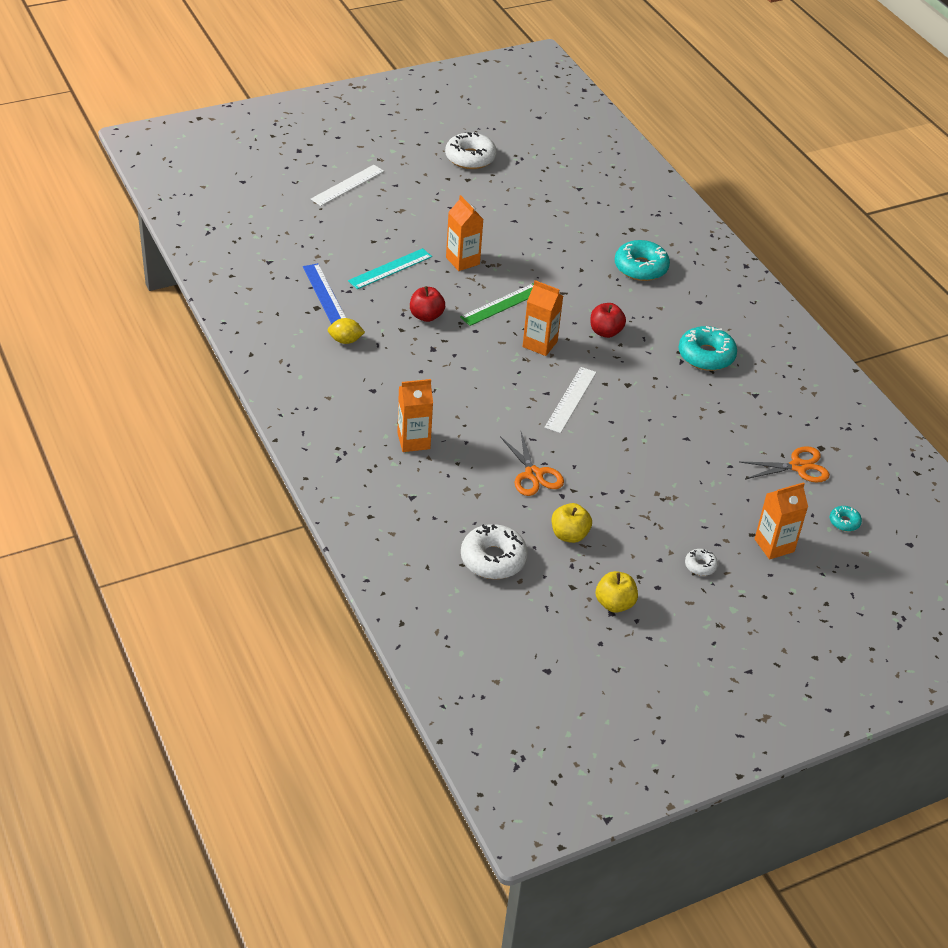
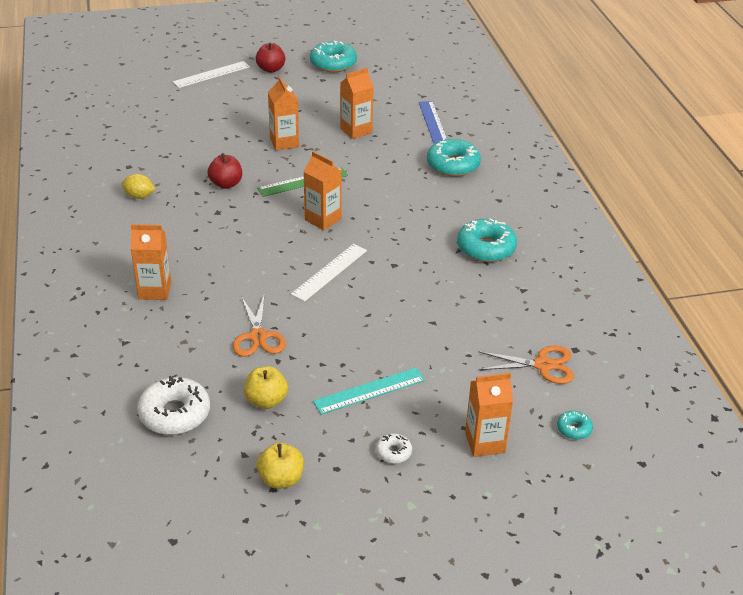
camera: 15 degrees right, 5 degrees down
(324, 293) = (142, 156): blue ruler -> blue ruler (433, 123)
(390, 269) = (213, 142): turquoise ruler -> turquoise ruler (369, 391)
(470, 158) = (333, 64): white donut -> turquoise donut
(529, 238) = (356, 131): none -> orange carton
(605, 332) = (393, 216): red apple -> red apple (271, 69)

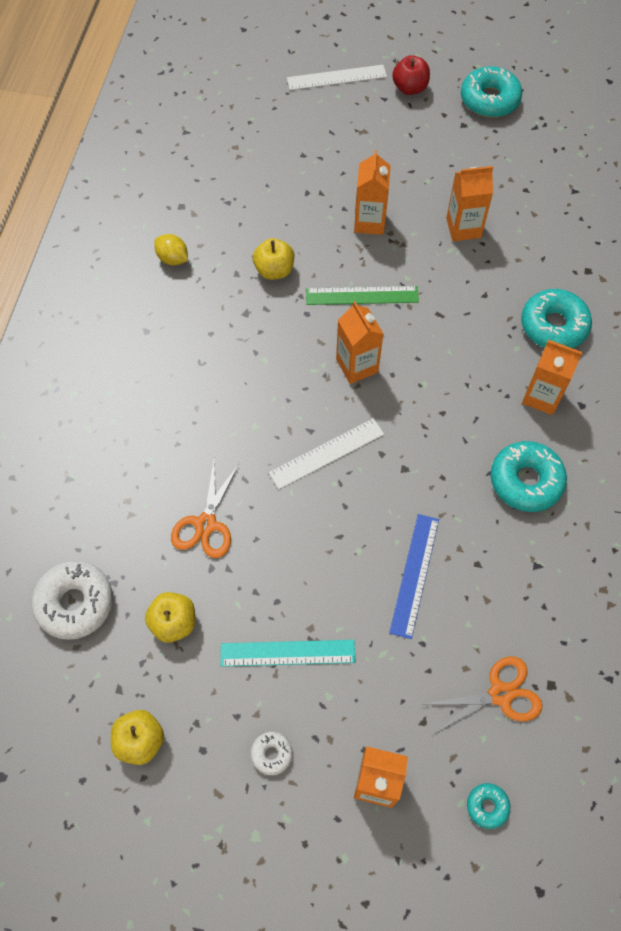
camera: 25 degrees right, 25 degrees up
(155, 290) = (129, 413): orange carton -> orange carton (542, 396)
(226, 184) = (274, 270): red apple -> yellow apple
(433, 123) = (564, 244): blue ruler -> blue ruler (415, 575)
(543, 365) = (500, 694): orange scissors -> orange scissors turned 45 degrees counterclockwise

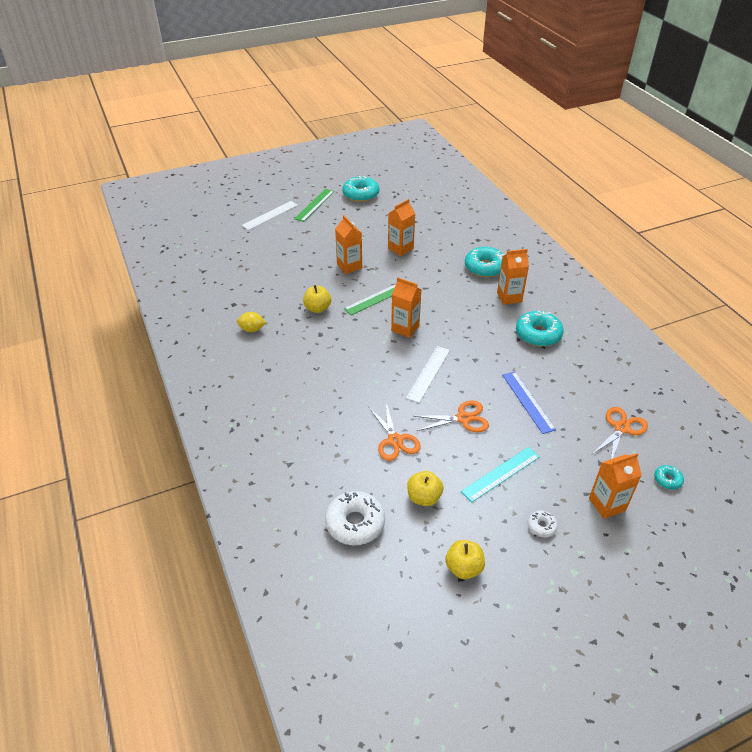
camera: 35 degrees left, 20 degrees down
(312, 546) = (463, 418): none -> orange scissors
(410, 88) = (314, 205): red apple -> green ruler

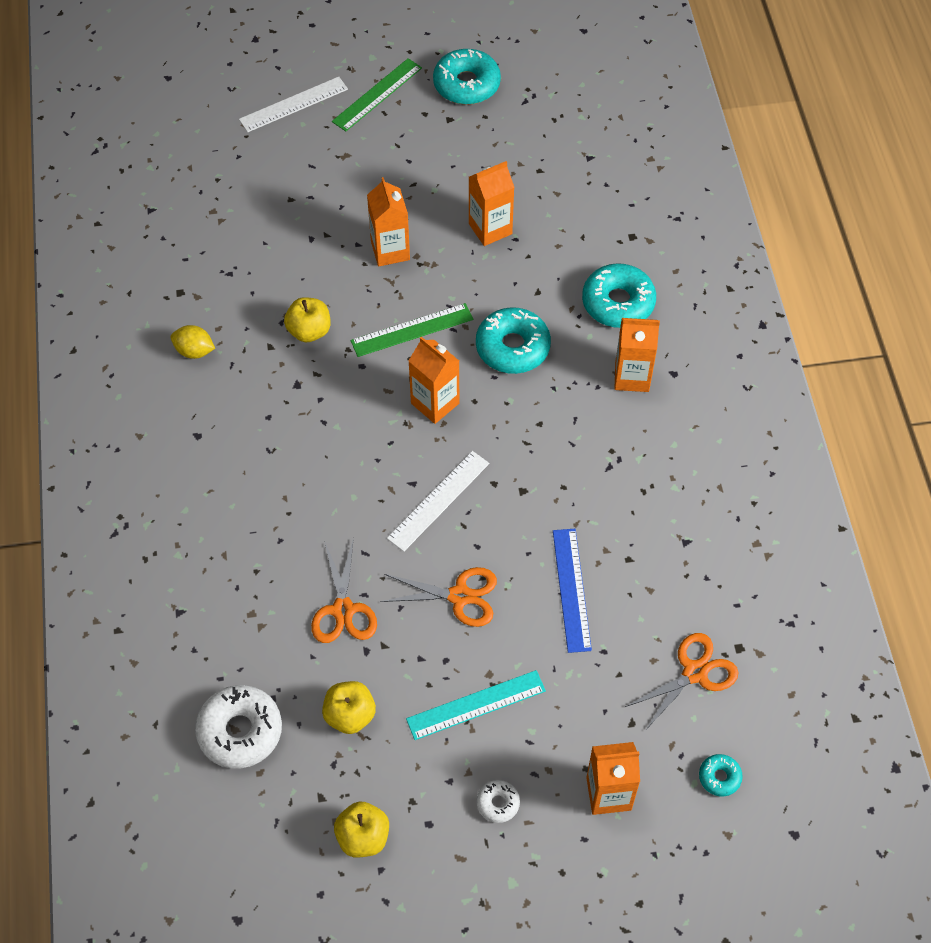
camera: 15 degrees right, 15 degrees up
(538, 334) = (646, 464): turquoise donut -> turquoise donut (512, 347)

